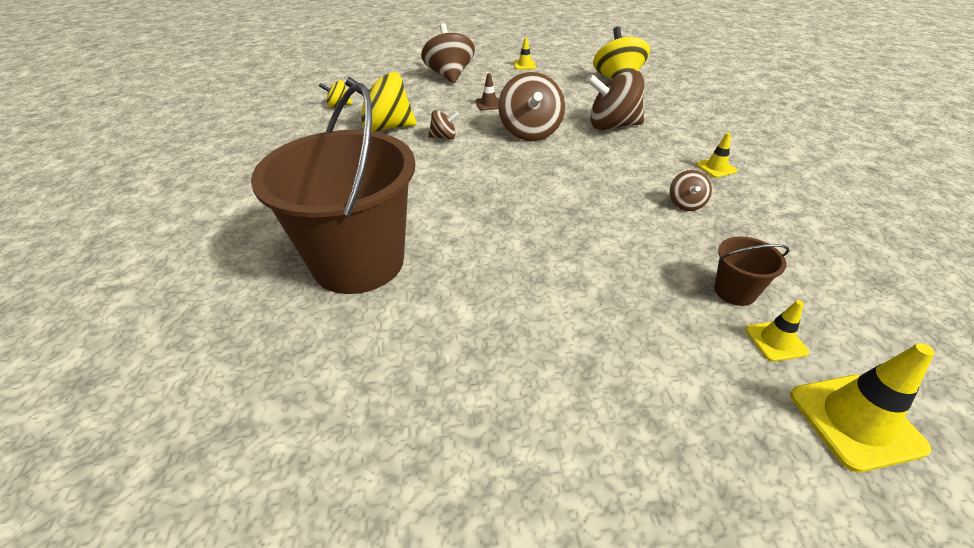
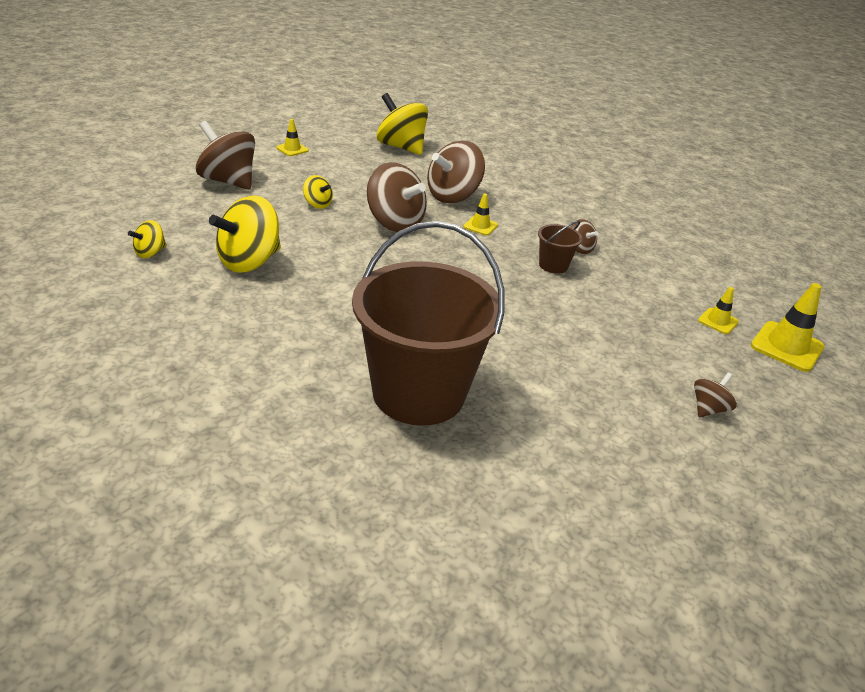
camera: 45 degrees left, 5 degrees down
(444, 137) = (324, 253): brown spinning top -> brown spinning top (708, 409)
(489, 104) = (317, 204): brown traffic cone -> yellow spinning top
(716, 168) = (565, 212): yellow traffic cone -> yellow traffic cone (480, 226)
(734, 291) = (670, 300): brown bucket -> brown bucket (553, 265)

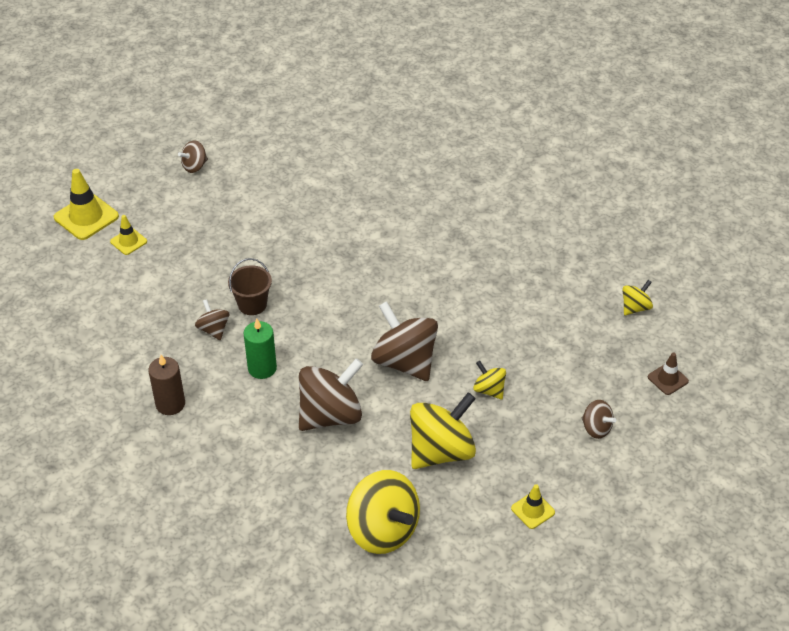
camera: 170 degrees left, 10 degrees up
(147, 204) = (667, 379): none -> brown traffic cone
(228, 181) = (596, 428): brown spinning top -> brown spinning top, size x0.50
(249, 261) = (544, 299): yellow spinning top -> yellow spinning top (441, 451)
(418, 393) = (402, 177): brown bucket -> none
(480, 226) = (311, 361): yellow traffic cone -> none
(522, 223) = (262, 368): none -> green candle
(586, 206) = (170, 404): none -> brown candle

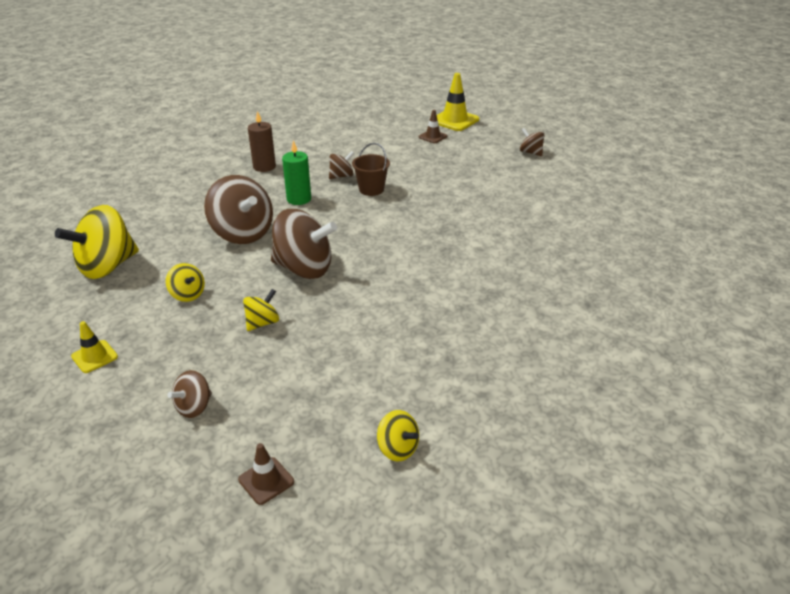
camera: 85 degrees right, 10 degrees down
(128, 241) = (433, 137): yellow traffic cone -> brown traffic cone
(405, 362) = (304, 269): brown spinning top -> brown spinning top turned 60 degrees clockwise
(441, 451) = (188, 295): yellow spinning top -> yellow spinning top, size x0.50

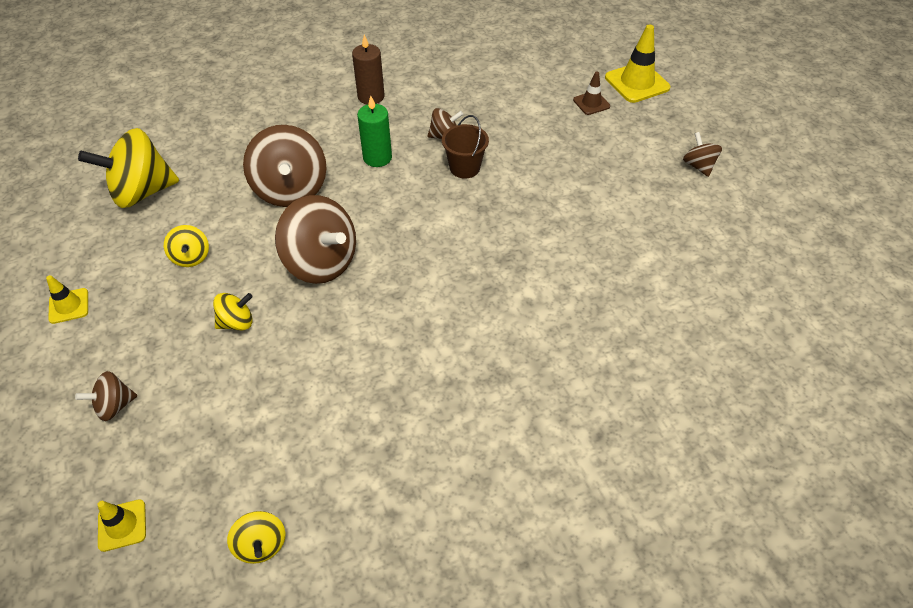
camera: 25 degrees right, 15 degrees up
(266, 481) = (122, 525): brown traffic cone -> yellow traffic cone

